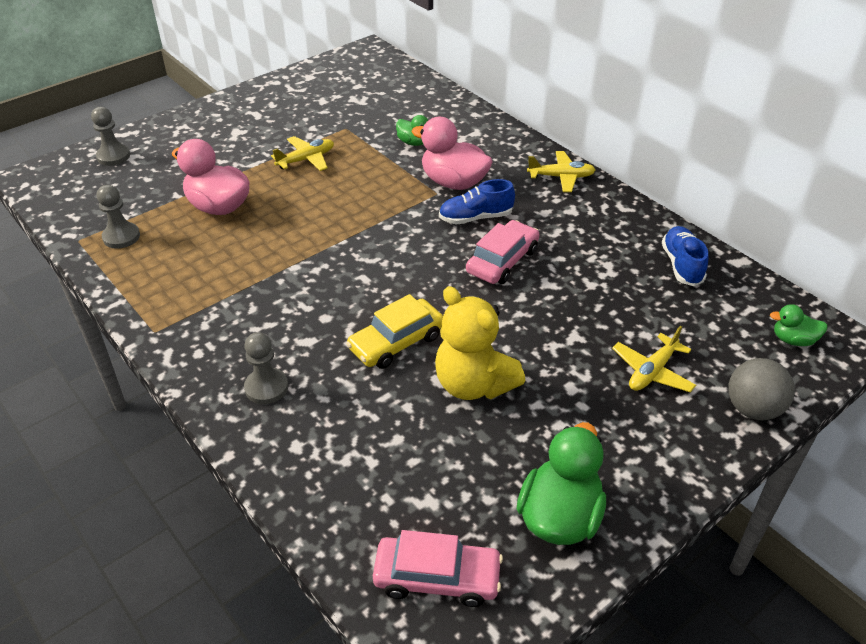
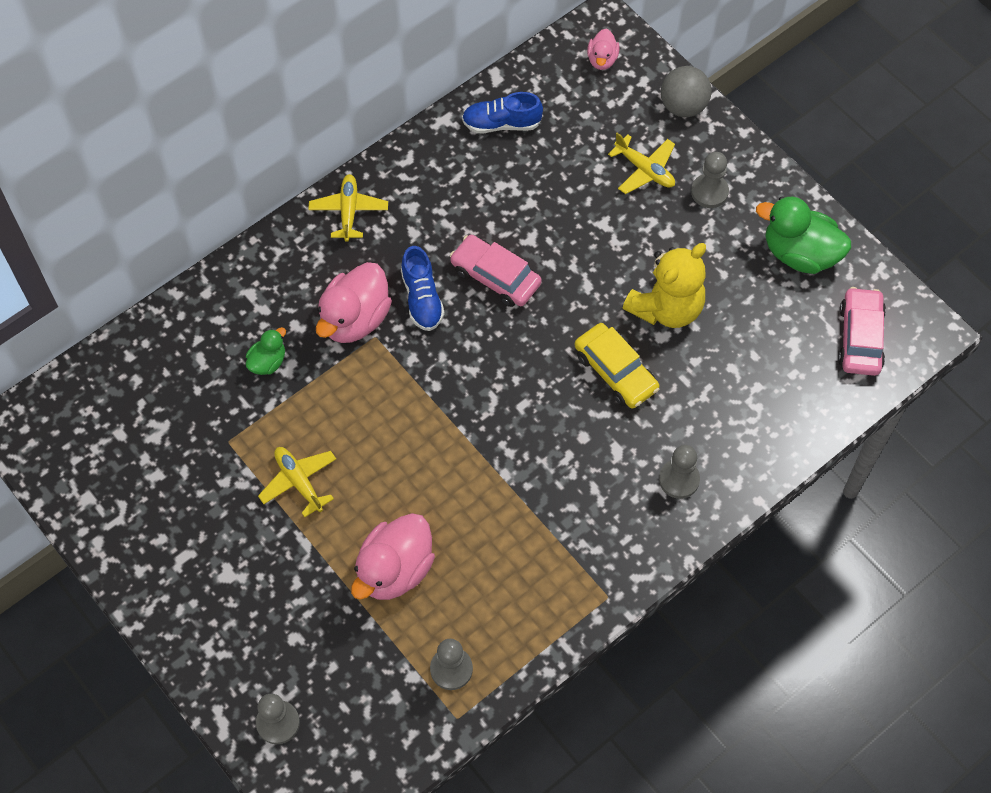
camera: 90 degrees left, 20 degrees up
(634, 428) = (709, 192): none -> grey pawn
(793, 340) = (602, 59): green duck -> pink duck

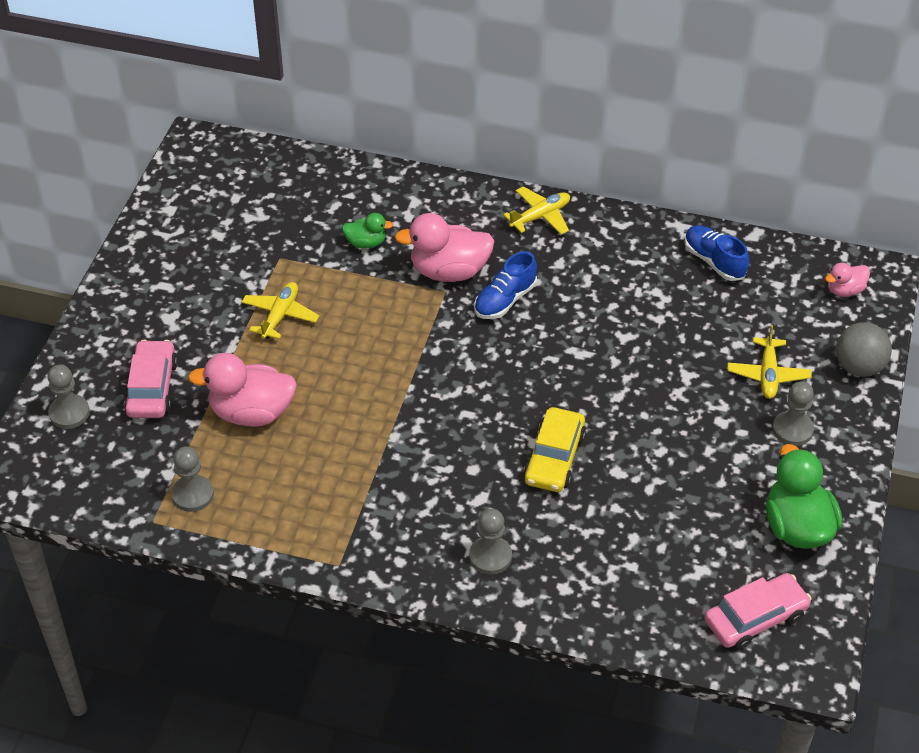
camera: 55 degrees right, 15 degrees down
(495, 277) = (568, 334): pink car -> pink car (152, 388)
(666, 308) = (648, 460): yellow teddy bear -> none

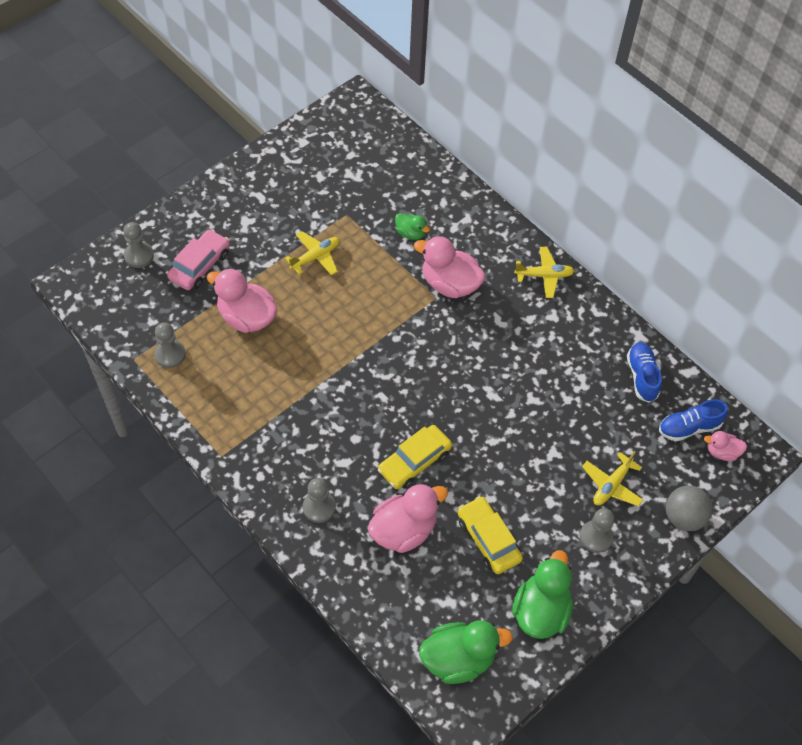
camera: 30 degrees right, 10 degrees up
(505, 300) = (471, 326): blue shoe -> blue shoe (689, 427)
(598, 529) = (404, 530): none -> pink duck
(691, 490) = (488, 539): none -> yellow car
(755, 618) = (458, 659): pink car -> green duck

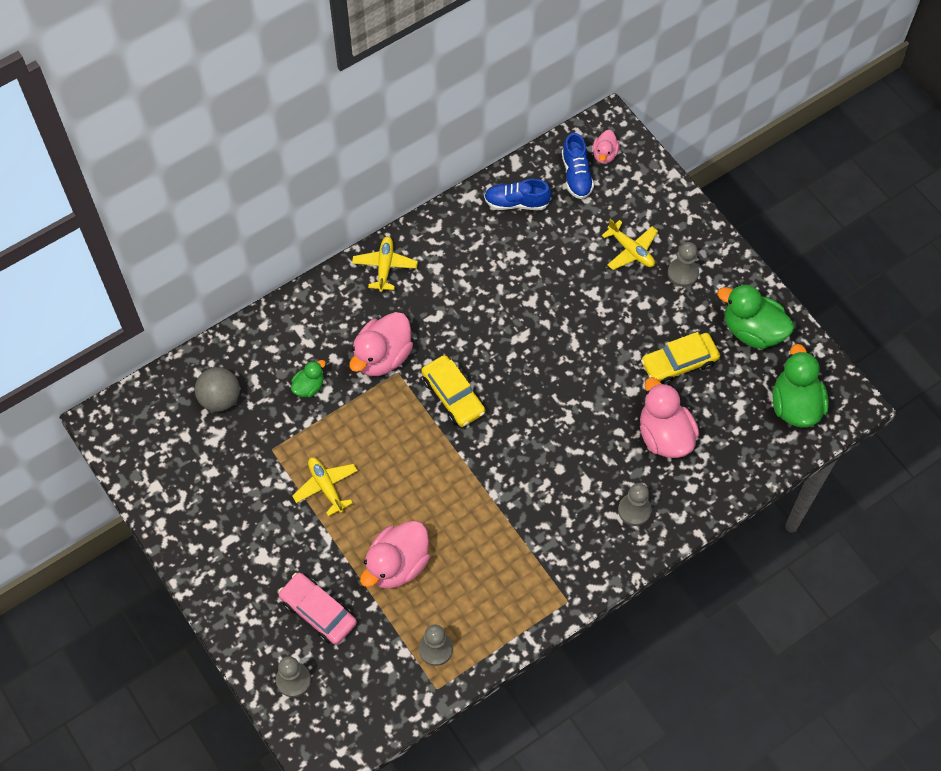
camera: 80 degrees left, 5 degrees up
(414, 461) = (591, 417): yellow car -> yellow car (453, 395)
(683, 517) = (668, 199): grey ball -> grey ball (220, 399)

